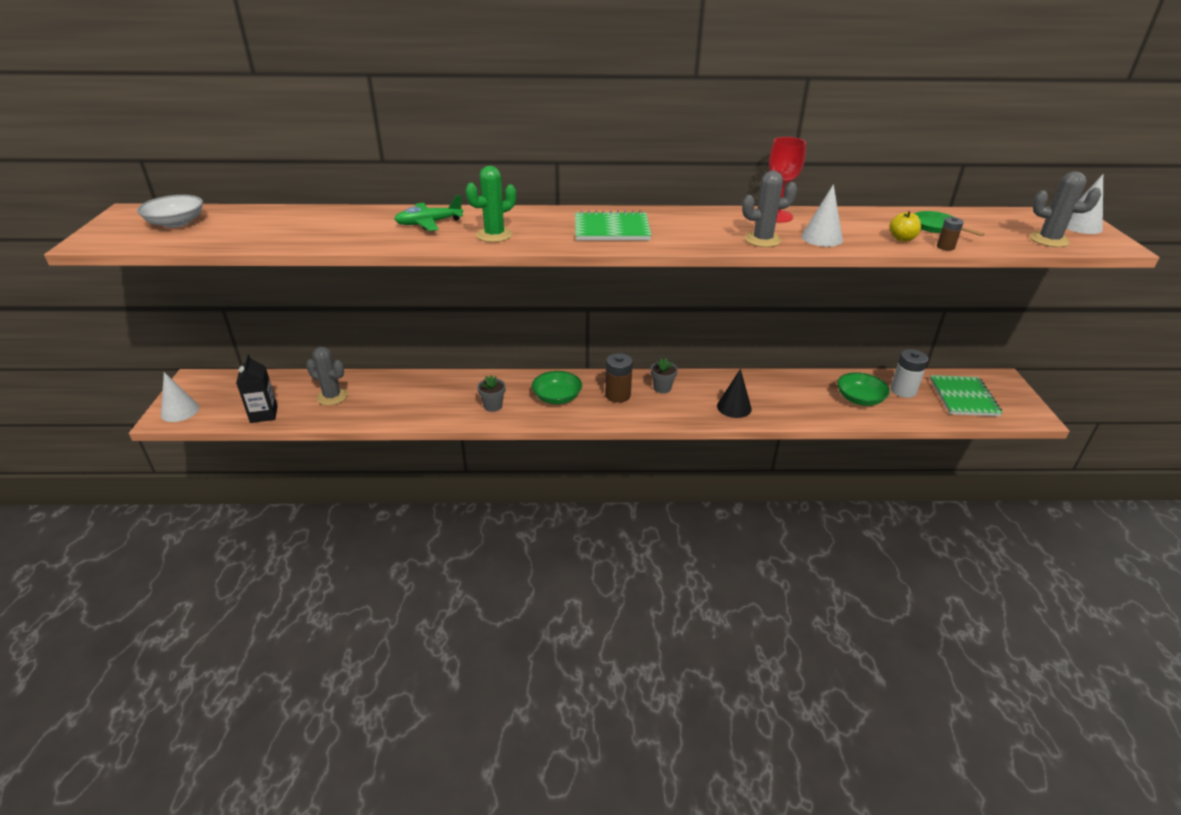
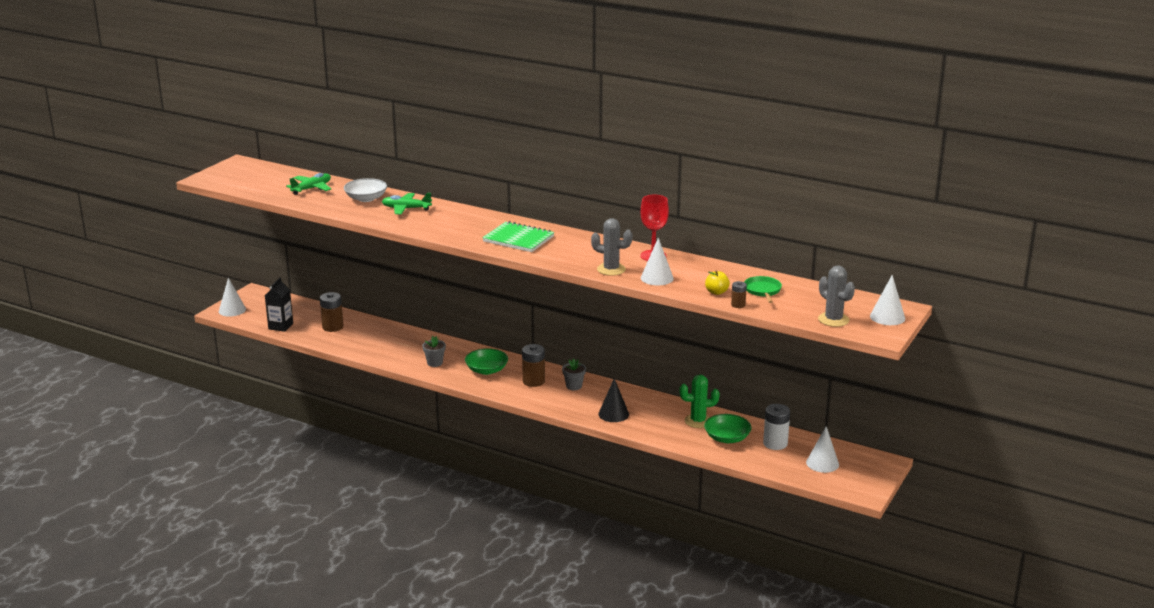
camera: 30 degrees right, 10 degrees down
(176, 223) = (259, 176): white bowl -> white bowl (366, 198)
(271, 224) = (311, 188): none -> green plane
(332, 397) = (332, 327): grey cactus -> brown battery
(494, 235) = (436, 226): green cactus -> green cactus (698, 421)
(963, 397) = (822, 463): green notebook -> white cone

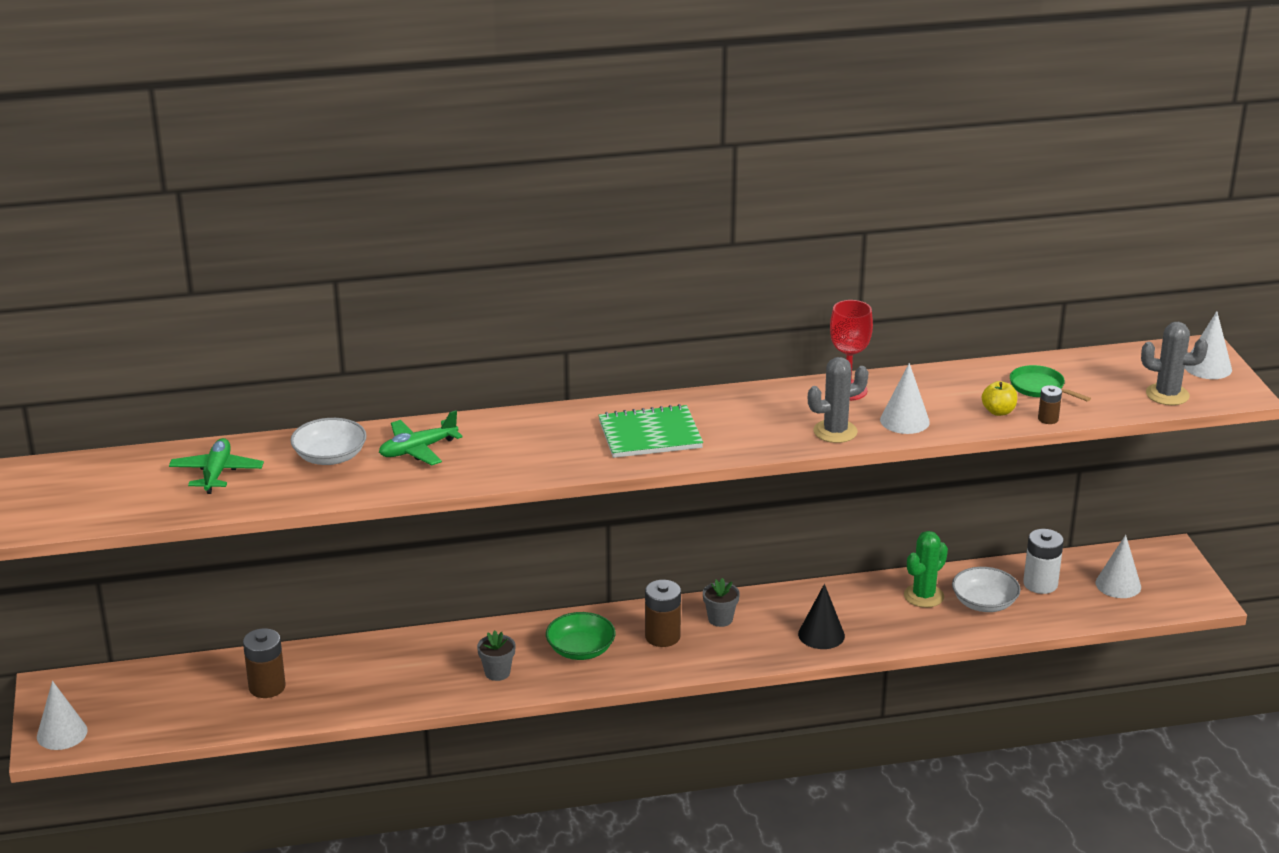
camera: 40 degrees left, 5 degrees up
(280, 326) = (184, 723): black carton -> none
(727, 438) = (984, 603): green bowl -> white bowl

